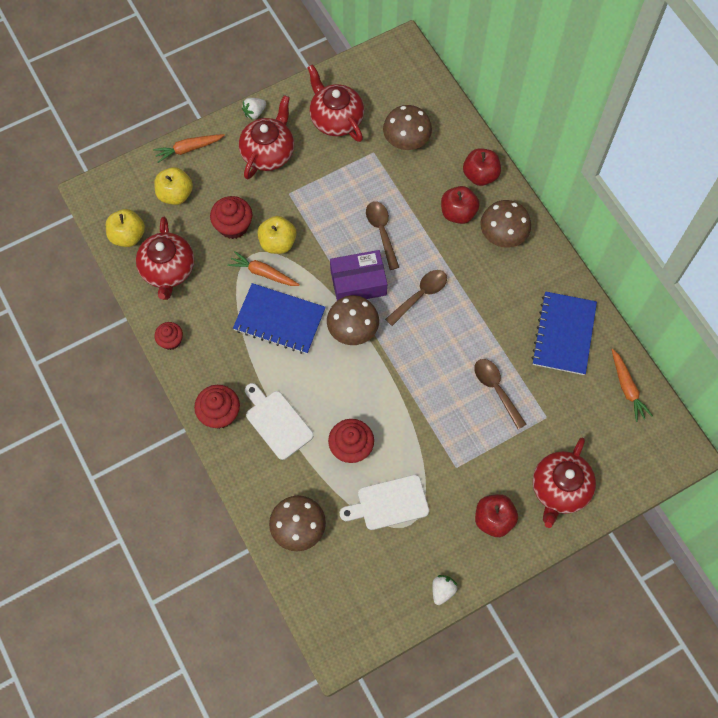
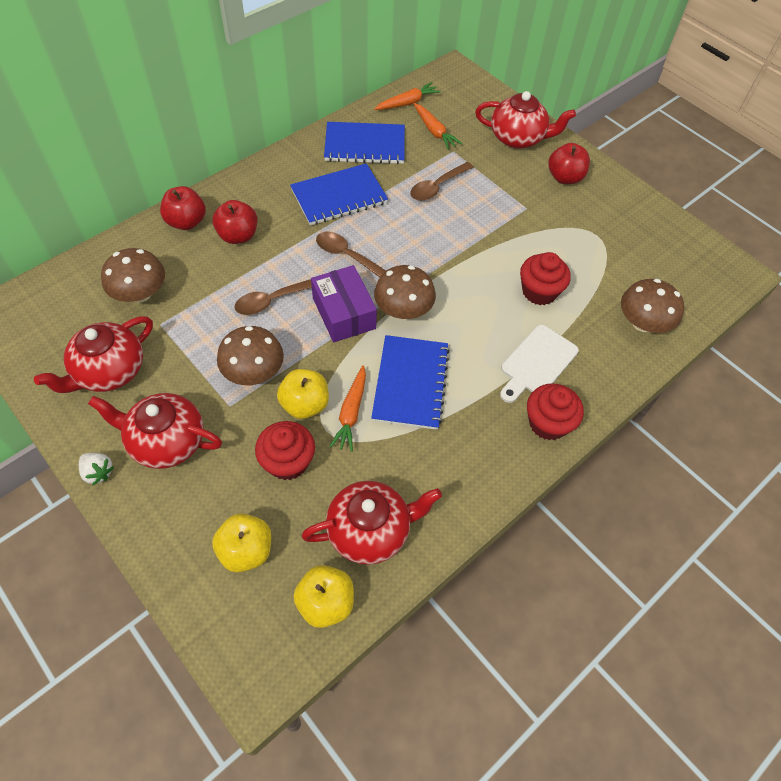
camera: 105 degrees left, 10 degrees down
(171, 340) = (472, 501): red cupcake -> none
(188, 149) = (165, 550): orange carrot -> orange carrot (434, 131)
(389, 503) = (584, 253): white cutting board -> none
(442, 590) = (645, 205): white strawberry -> none
(494, 299) = (339, 197): none -> blue notebook
(503, 234) = (260, 197): brown mushroom -> brown mushroom (254, 372)

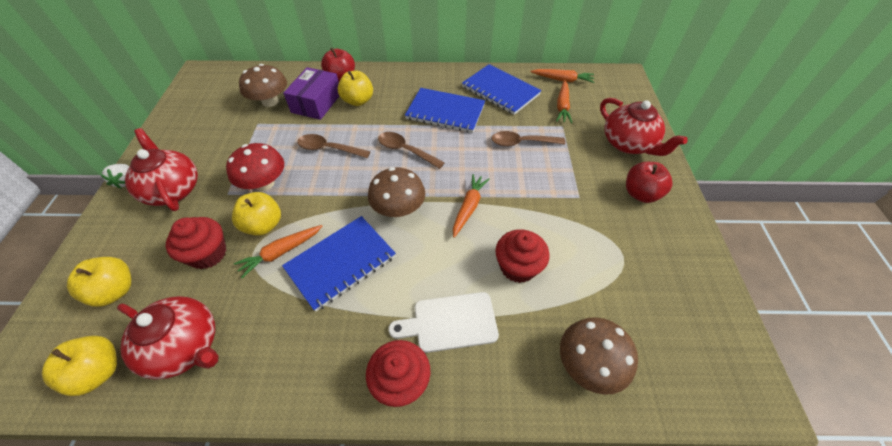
camera: 45 degrees right, 5 degrees down
(109, 371) = (203, 132): red teapot -> none
(238, 236) = (358, 101): red apple -> yellow apple
(254, 372) = (264, 183): brown mushroom -> red mushroom
(344, 313) = (359, 184): purple box -> purple box (316, 103)
(347, 256) = (406, 150): brown spoon -> brown spoon turned 45 degrees counterclockwise
(457, 271) = (469, 207): none -> orange carrot

